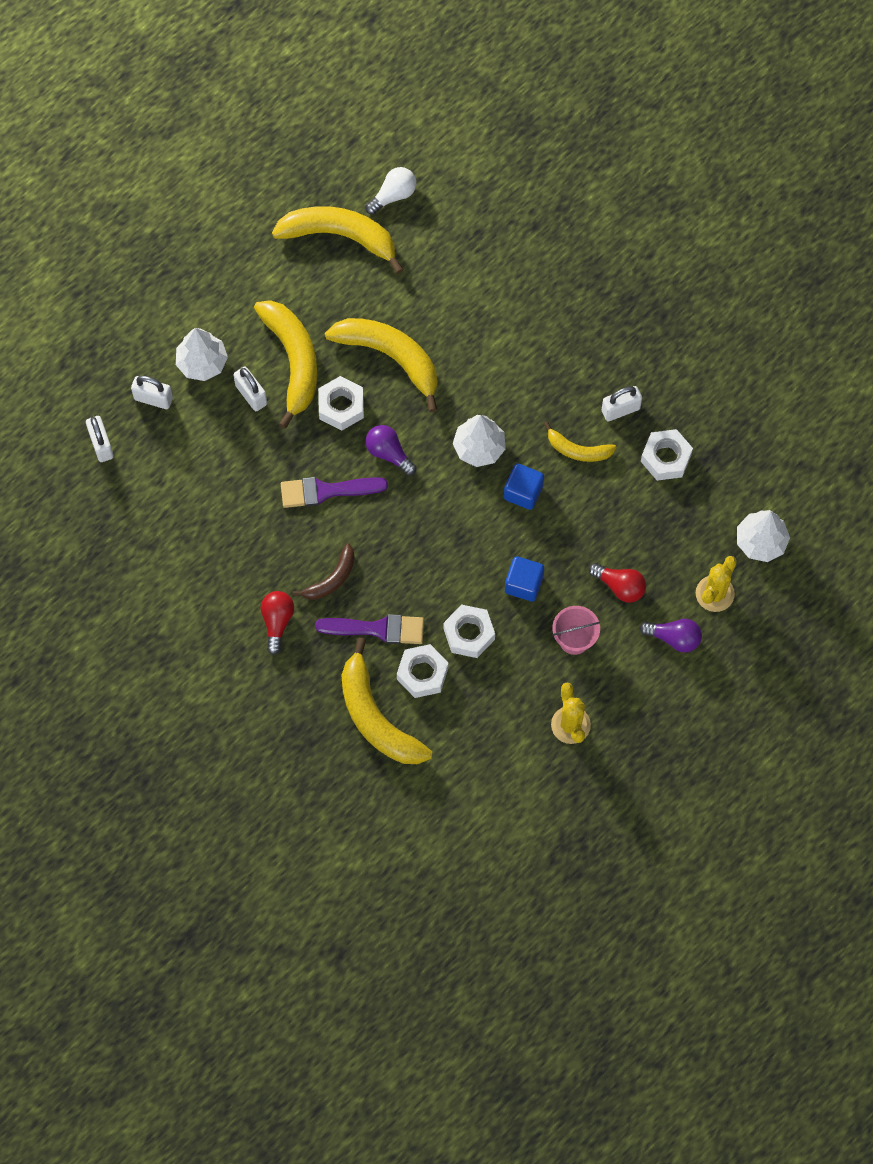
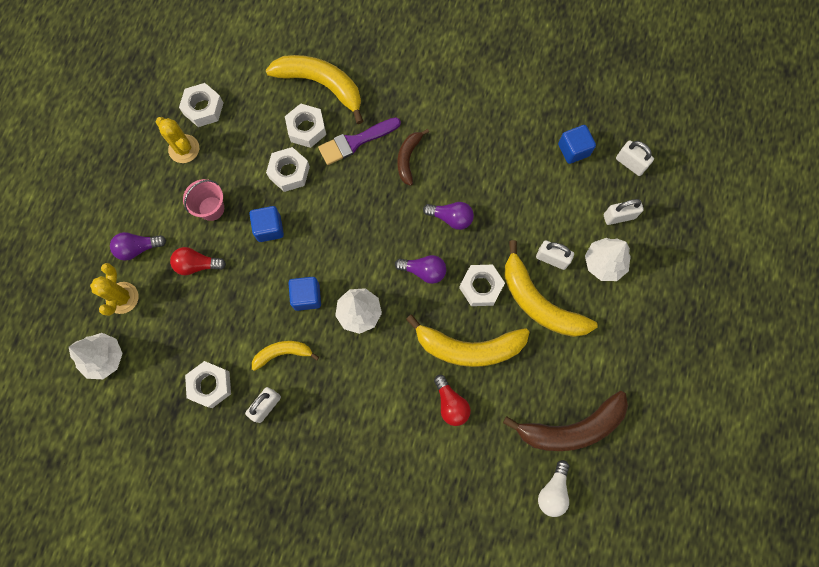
camera: 150 degrees right, 5 degrees up
(150, 491) = (573, 150): none -> blue cube
(277, 621) = (427, 110): red light bulb -> red light bulb (451, 404)
(326, 491) = (451, 218): purple brush -> purple light bulb
(340, 236) = (571, 428): yellow banana -> brown banana
(524, 762) = (203, 108): none -> white nut

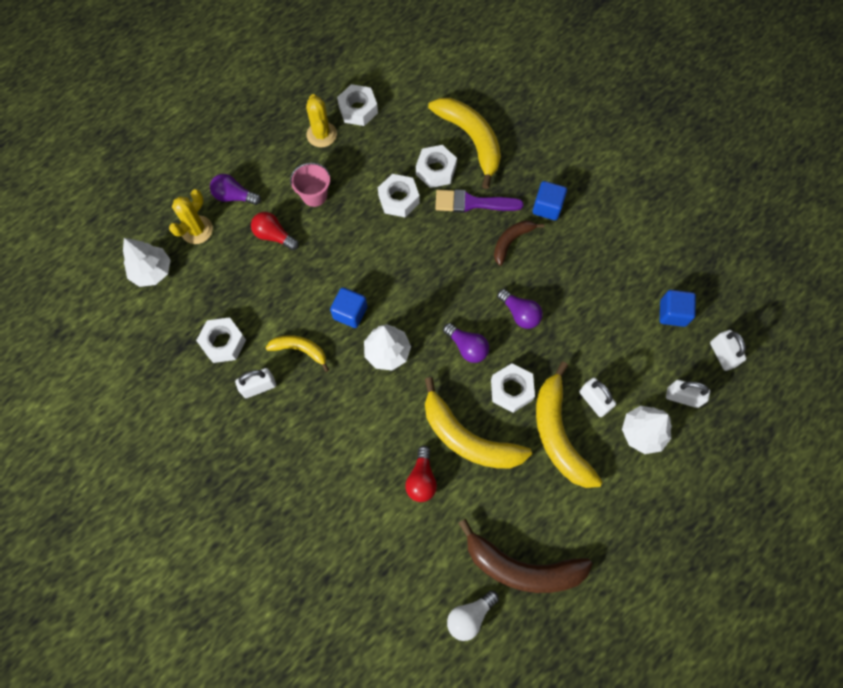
camera: 30 degrees right, 5 degrees down
(269, 228) = (353, 237): blue cube -> blue cube (547, 207)

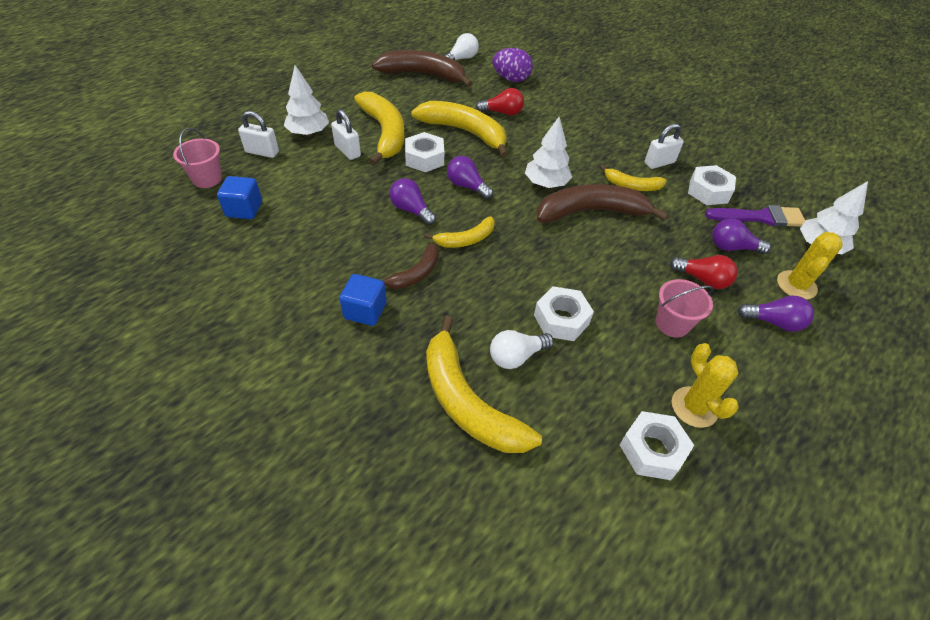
camera: 175 degrees right, 20 degrees down
(233, 270) = (732, 247): none -> purple light bulb
(350, 313) = (591, 212): blue cube -> brown banana
(403, 561) = (511, 79): none -> purple egg
(421, 479) = (502, 112): red light bulb -> red light bulb turned 90 degrees clockwise
(436, 170) = (516, 356): white nut -> white light bulb
(469, 278) = (466, 239): none -> yellow banana
(472, 203) = (464, 315): purple brush -> purple brush (760, 217)
(722, 354) = (207, 179): white padlock -> pink bucket

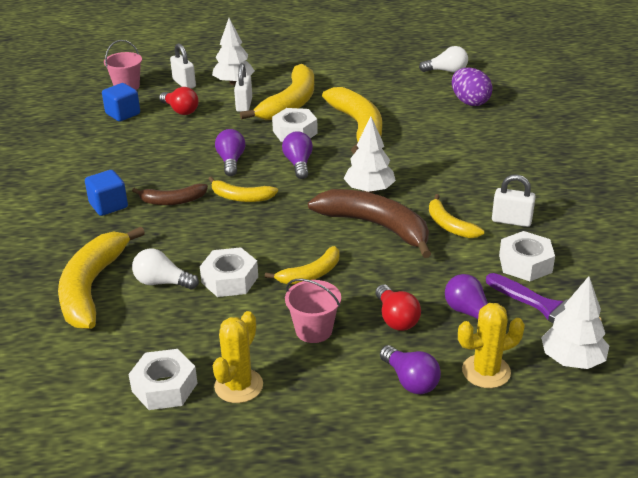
camera: 45 degrees right, 15 degrees down
(423, 75) = (390, 72): brown banana -> none
(502, 112) = (417, 124): red light bulb -> red light bulb (180, 110)
(606, 278) = (311, 274): none -> yellow banana

